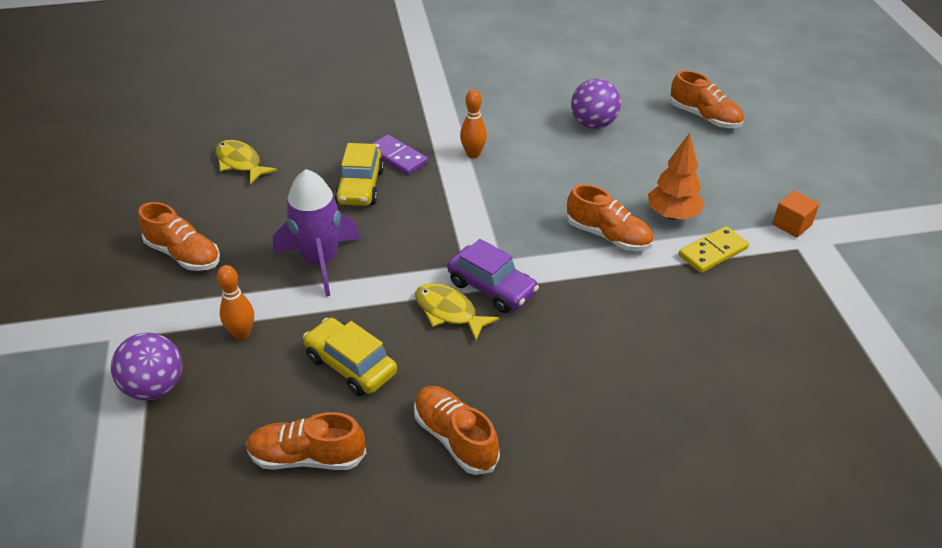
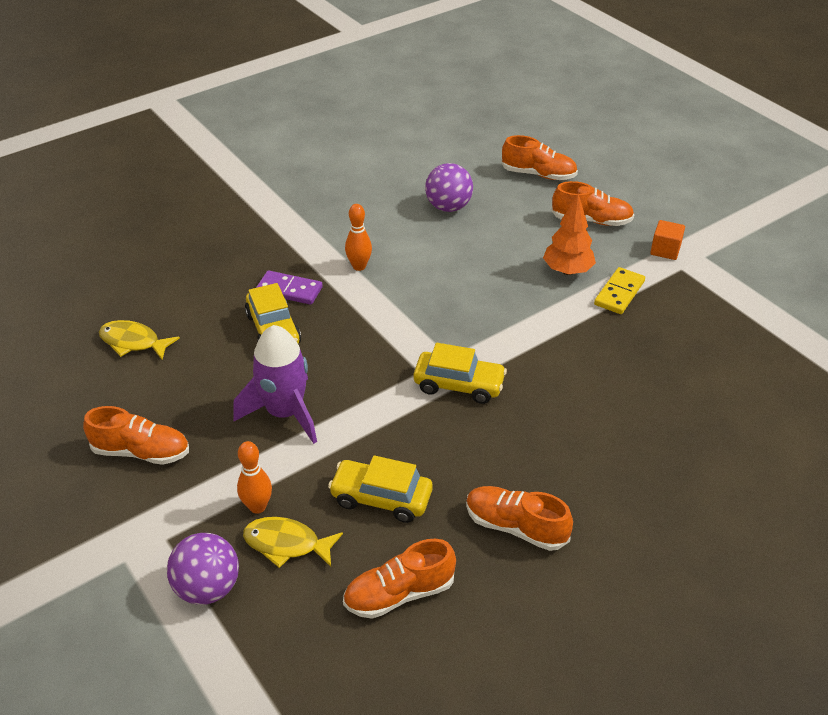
camera: 25 degrees left, 0 degrees up
(449, 312) = (435, 419): yellow fish -> yellow fish (286, 544)
(492, 288) = (459, 385): purple car -> yellow car
(608, 236) = (526, 306): orange shoe -> orange shoe (591, 220)

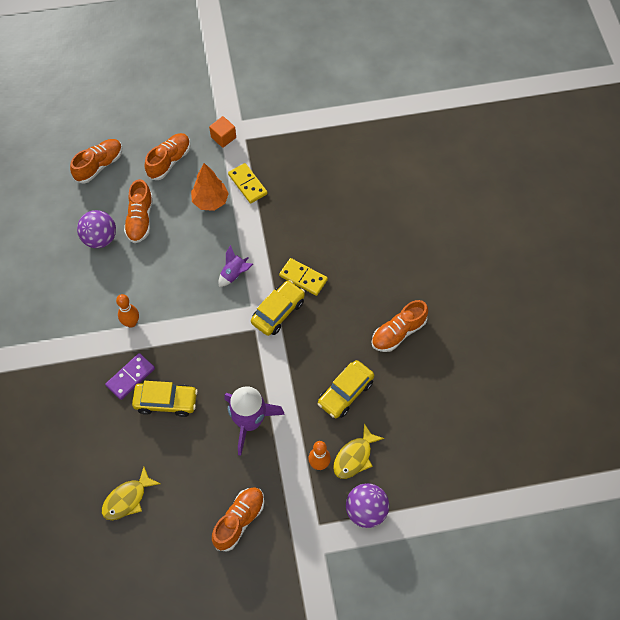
camera: 65 degrees left, 20 degrees up
(399, 594) = (415, 410): orange shoe -> orange shoe (140, 219)
(484, 326) = (234, 274): none -> purple rocket
(526, 391) = (303, 278): none -> yellow domino

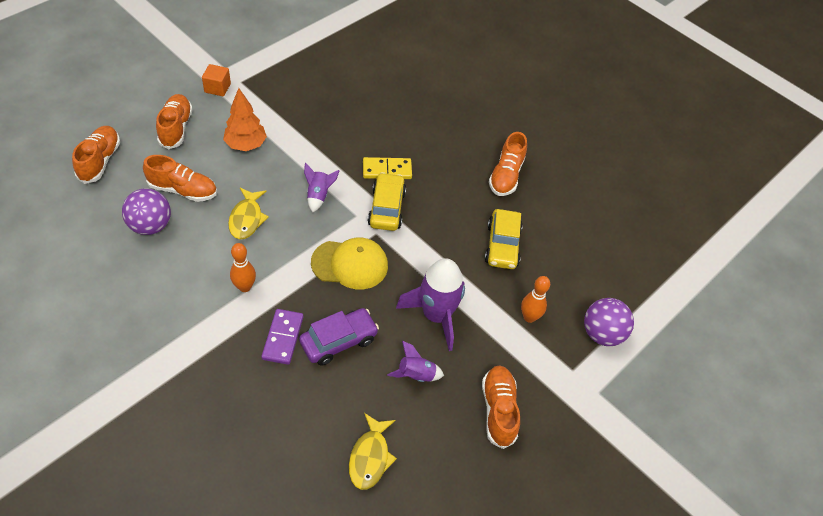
camera: 40 degrees left, 10 degrees down
(140, 219) = (183, 190): orange shoe -> orange shoe turned 45 degrees counterclockwise
(166, 402) = (339, 341): yellow car -> purple car
(201, 459) = (416, 375): none -> purple rocket
(217, 345) = (350, 264): none -> yellow cap
(247, 184) = (272, 117): yellow domino -> none
(354, 457) = (554, 294): yellow fish -> yellow fish (247, 219)

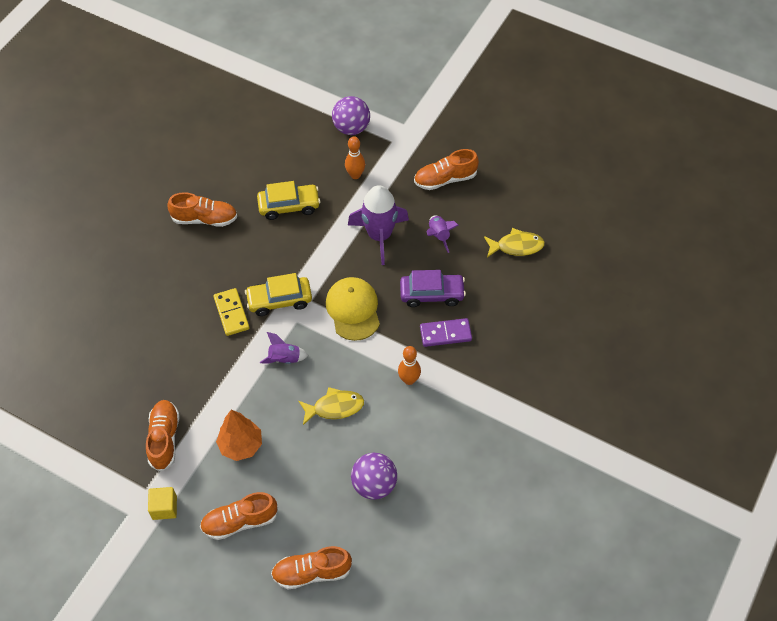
camera: 100 degrees left, 5 degrees up
(183, 190) = (321, 476): orange shoe -> orange shoe (164, 439)
(217, 88) = (164, 508): orange cube -> yellow cube
(339, 341) = (432, 294): purple car -> purple car turned 135 degrees clockwise

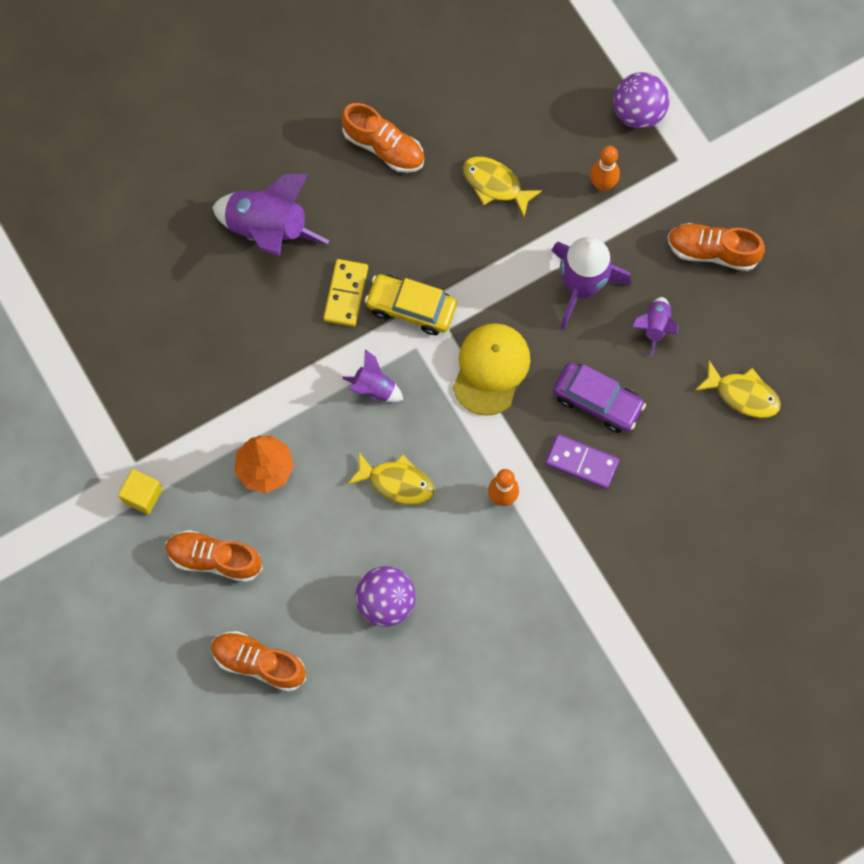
camera: 30 degrees right, 15 degrees up
(156, 301) = (268, 230): none -> purple rocket
(164, 439) = (185, 412): orange shoe -> none
(289, 206) = (495, 184): yellow car -> yellow fish

